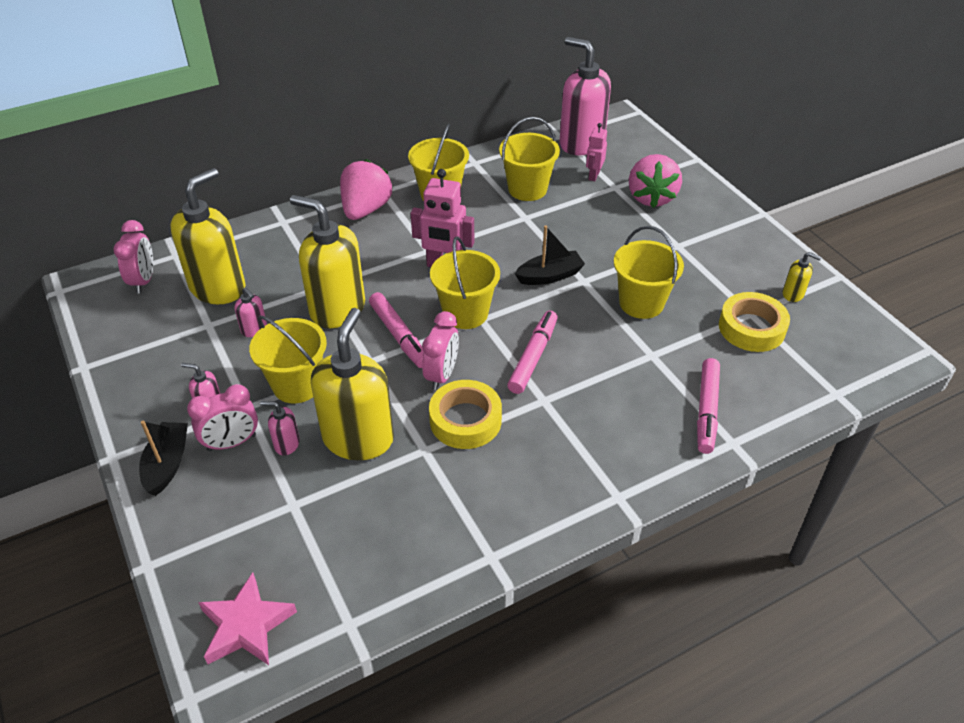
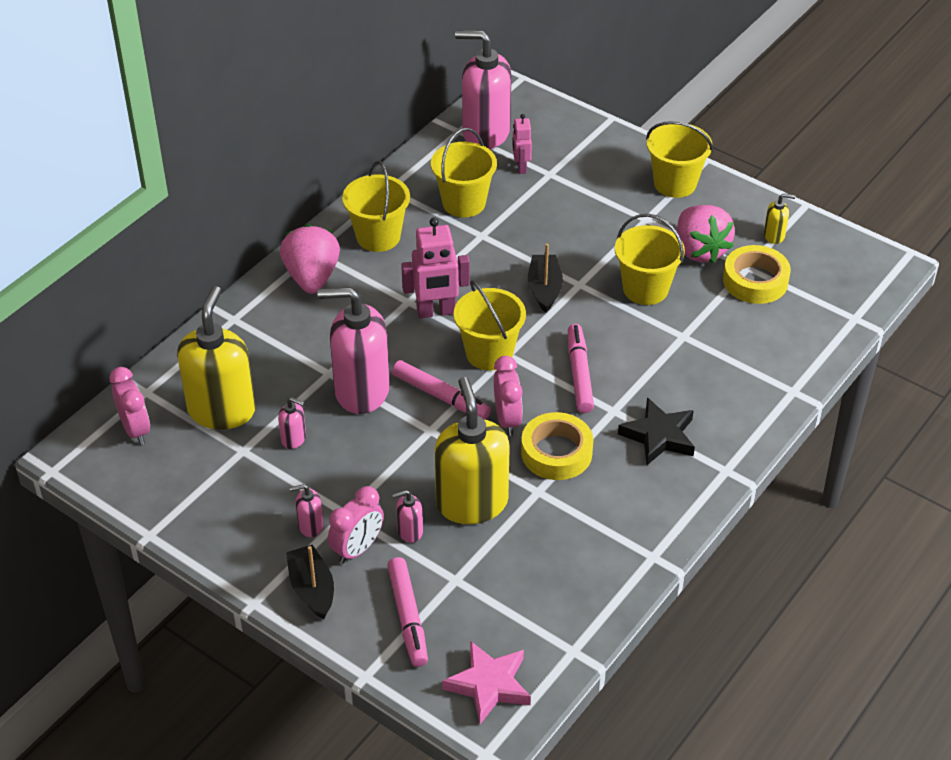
camera: 25 degrees left, 0 degrees up
(297, 385) = (378, 476): yellow bucket -> yellow bucket (675, 183)
(337, 309) = (361, 391): yellow soap dispenser -> pink soap dispenser
(549, 276) = (544, 289): black boat -> black boat turned 45 degrees counterclockwise
(571, 439) = (659, 436): none -> black star
(651, 197) = (591, 174): pink strawberry -> pink strawberry (700, 250)
(707, 410) = (757, 370): pink marker -> pink marker (408, 617)

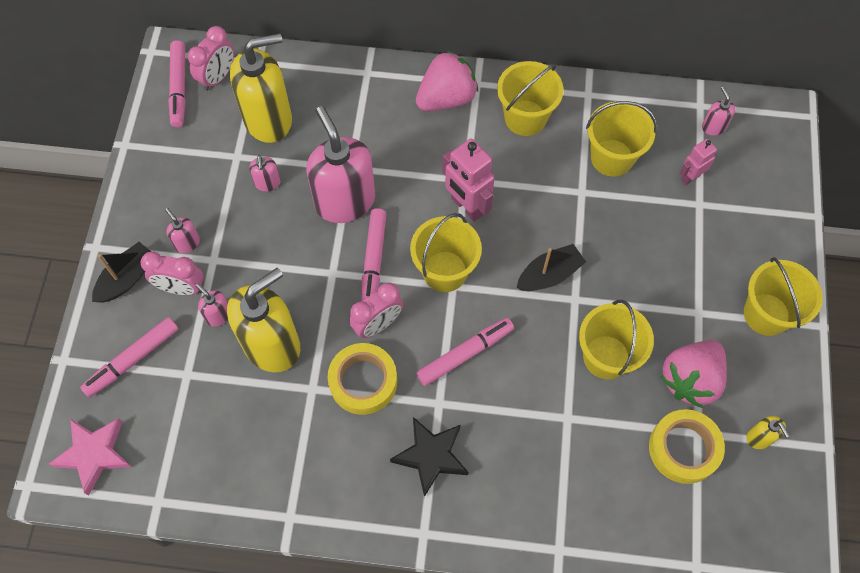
camera: 60 degrees right, 20 degrees up
(120, 465) = (179, 88): none -> pink marker
(485, 133) = (713, 127): pink soap dispenser -> pink soap dispenser, size x0.43

